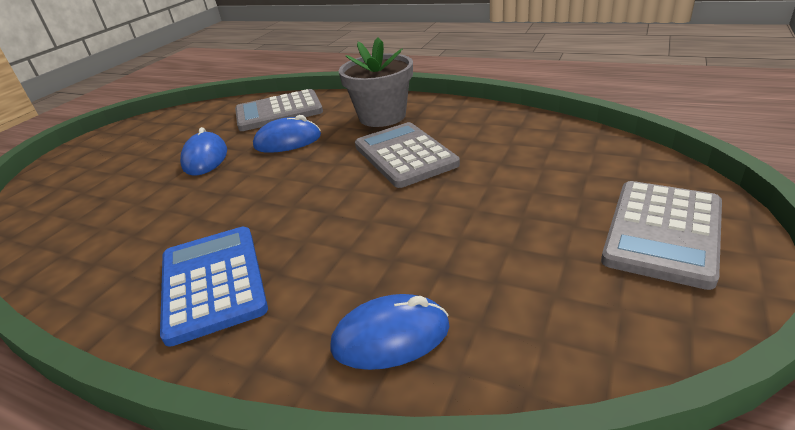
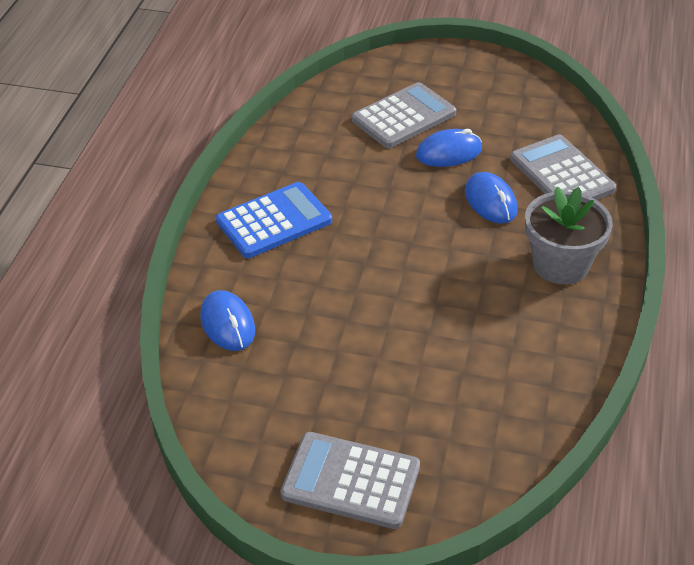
camera: 75 degrees right, 10 degrees up
(405, 155) = (469, 297): grey calculator -> grey calculator (404, 117)

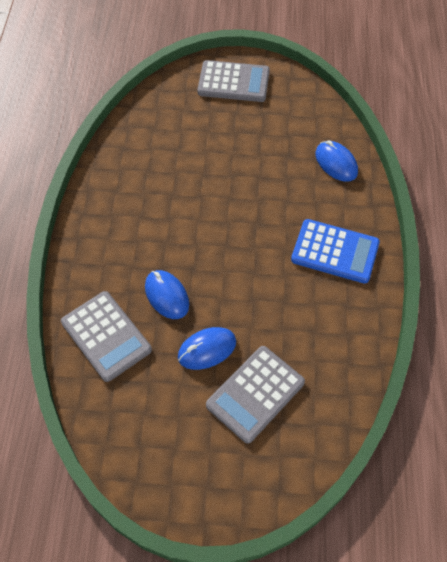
camera: 170 degrees right, 15 degrees up
(274, 221) = (335, 252): blue calculator -> blue calculator turned 120 degrees counterclockwise
(560, 264) = (112, 240): grey flower pot -> none

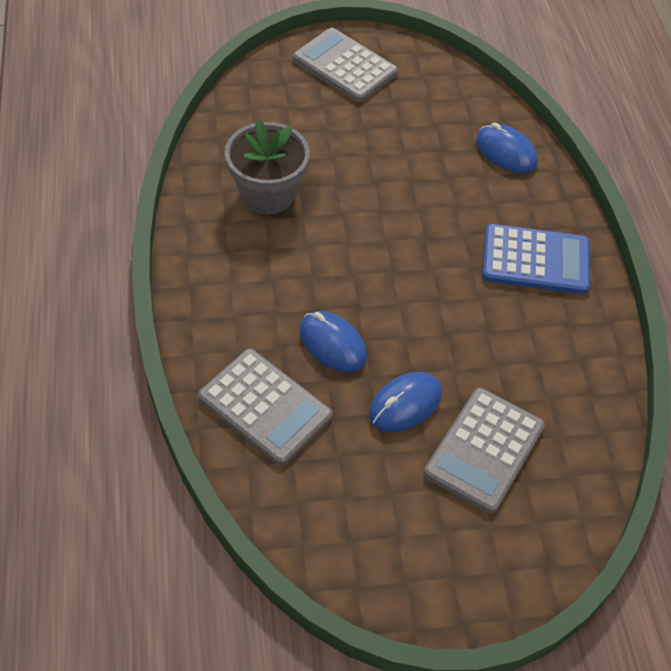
camera: 15 degrees left, 5 degrees down
(151, 175) = (267, 194): none -> grey flower pot
(233, 82) = (345, 66): grey calculator -> grey calculator turned 135 degrees counterclockwise

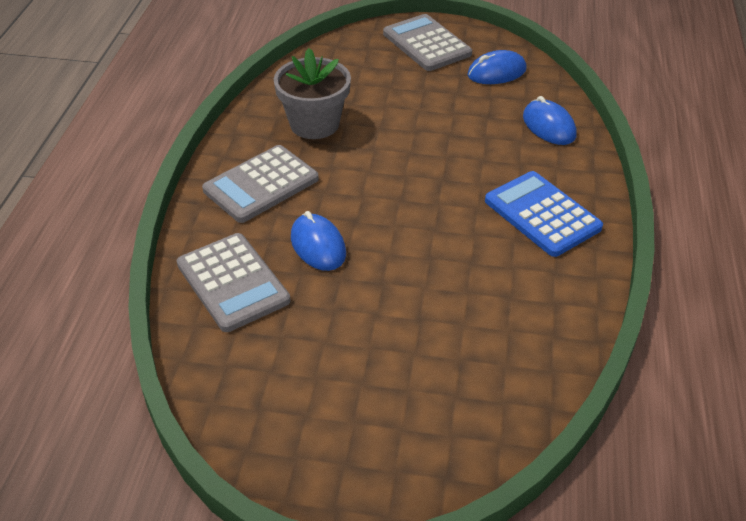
camera: 20 degrees right, 10 degrees down
(405, 404) = (363, 306): blue mouse -> blue mouse (496, 72)
(484, 450) = (423, 360): grey calculator -> grey calculator (261, 184)
(535, 260) = (542, 214): blue calculator -> blue calculator turned 150 degrees counterclockwise

